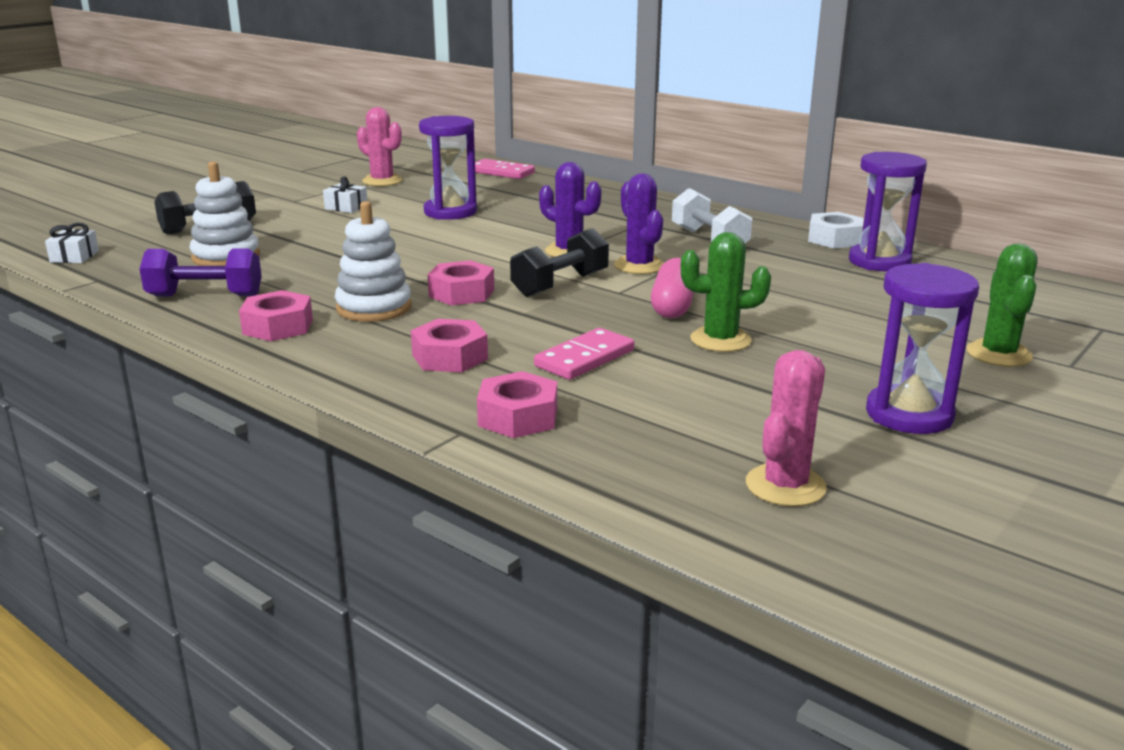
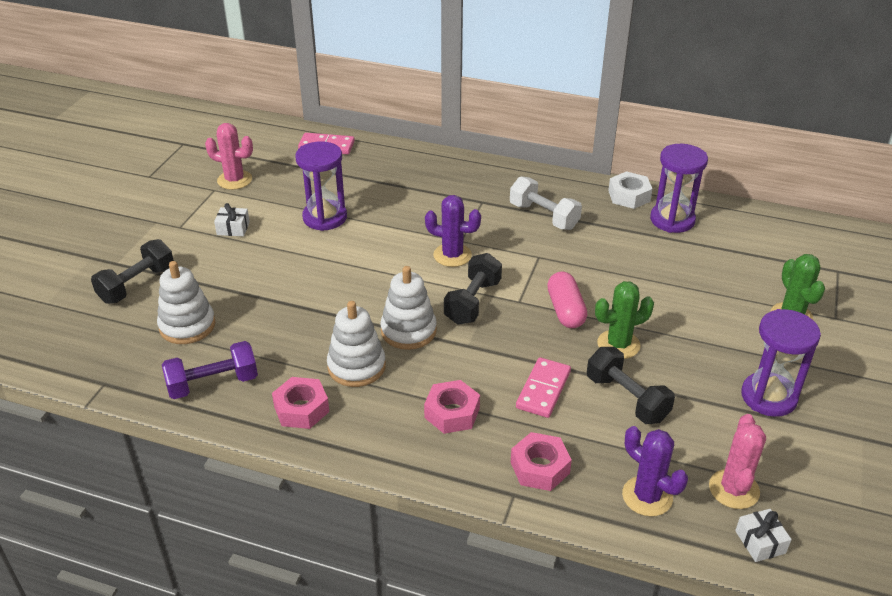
camera: 20 degrees left, 15 degrees up
(74, 256) = (54, 356): white gift -> white gift (760, 542)
(462, 293) = (408, 331): pink nut -> white stacking toy
(639, 266) = (514, 263): purple cactus -> purple cactus (647, 496)
(692, 383) = (627, 398): none -> black dumbbell

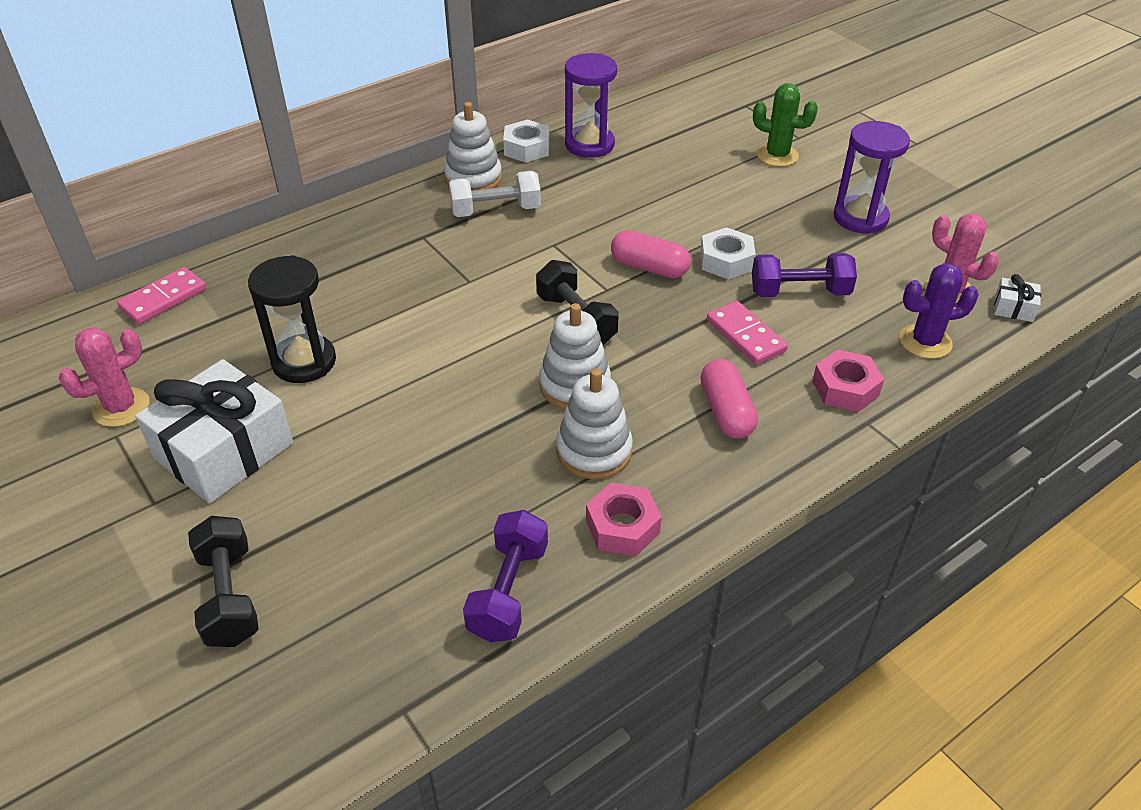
camera: 55 degrees left, 5 degrees up
(187, 326) = (373, 574): white stacking toy -> white stacking toy (473, 178)
(233, 228) = (224, 451): white gift -> white gift, size x2.42
(325, 217) = (304, 362): purple hourglass -> black hourglass
(452, 255) = (487, 298): purple cactus -> none
(452, 413) = (726, 411): pink nut -> pink capsule
(618, 344) = (726, 261): green cactus -> white nut
(627, 398) = (799, 292): black dumbbell -> purple dumbbell

